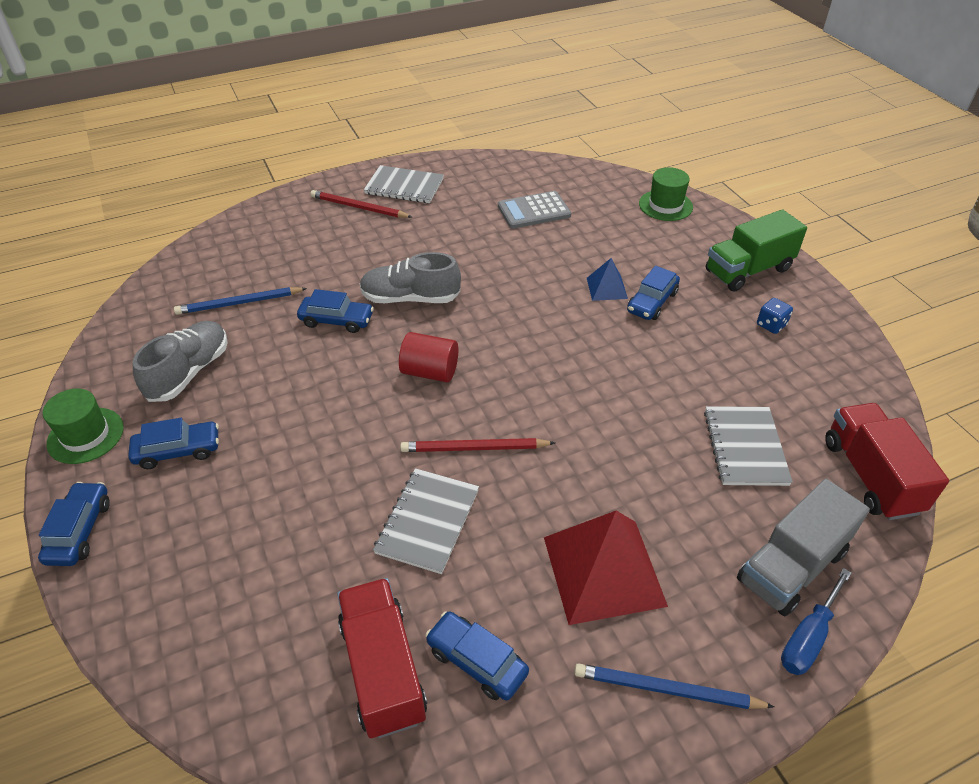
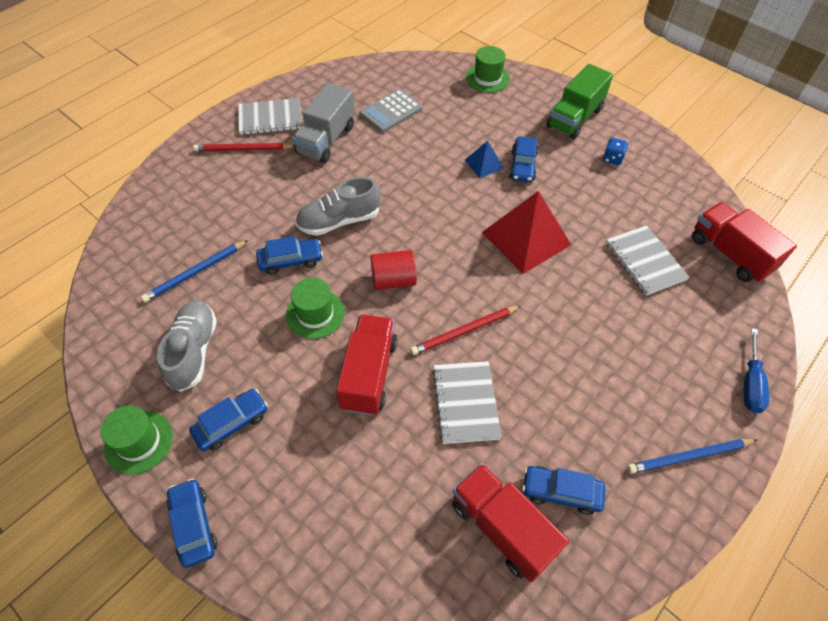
camera: 25 degrees left, 10 degrees up
(327, 377) = (315, 313): none -> green hat
(343, 454) = (369, 374): none -> red truck
(603, 570) = (605, 390): red pyramid -> red pyramid (526, 238)
(791, 566) = (716, 338): grey truck -> grey truck (326, 140)

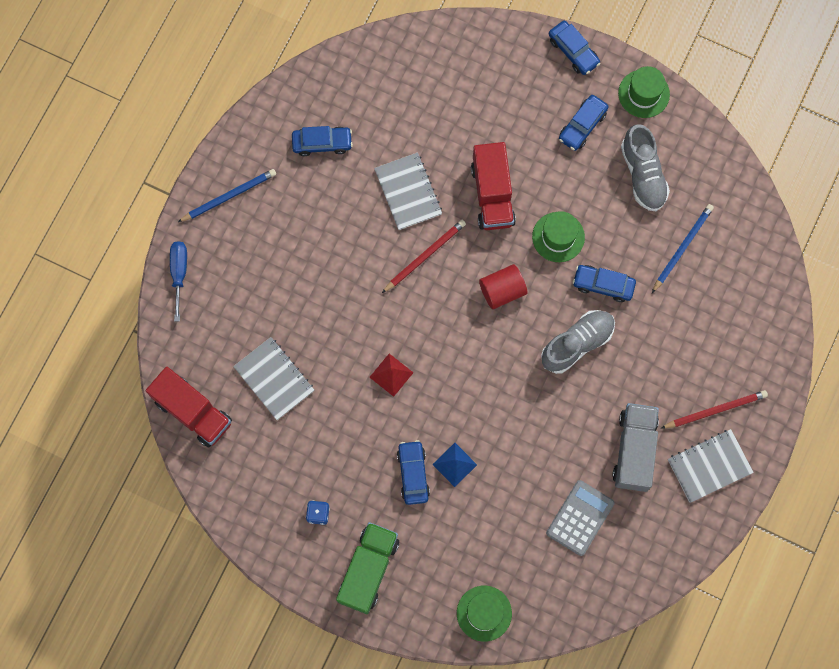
camera: 165 degrees right, 20 degrees up
(290, 261) = (603, 285): blue car -> blue car turned 45 degrees clockwise
(502, 528) = (360, 107): red truck -> none
(526, 238) = (391, 374): red pyramid -> red pyramid, size x0.50

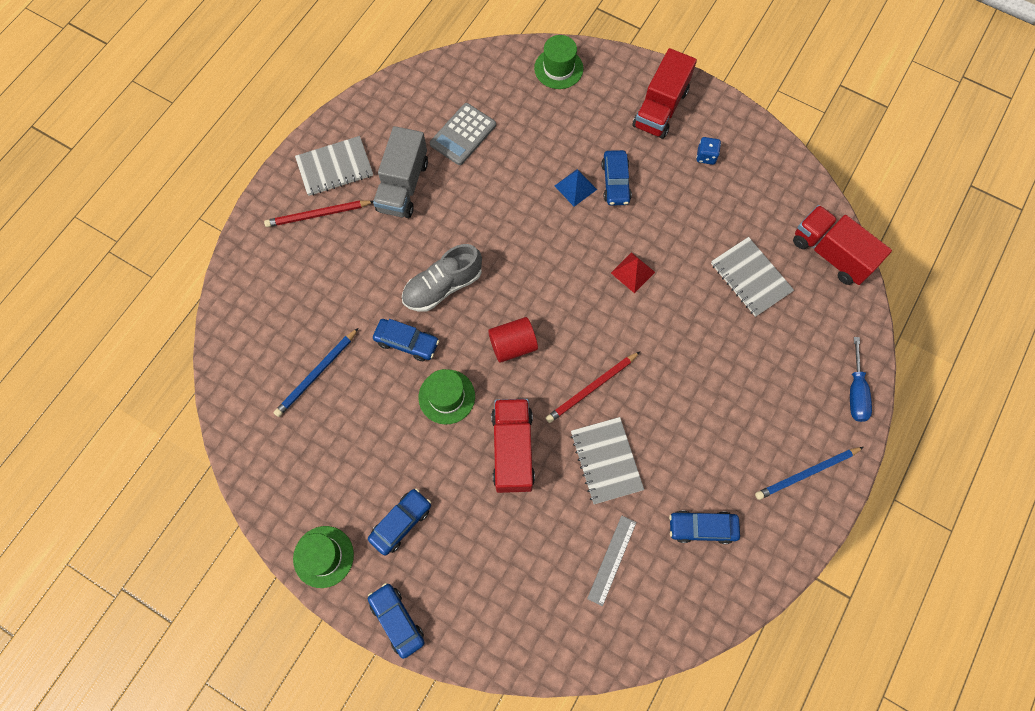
camera: 175 degrees left, 5 degrees down
(368, 570) = (660, 108): green truck -> red truck
(398, 111) = (612, 560): none -> grey ruler
(643, 174) = (343, 458): grey shoe -> none

